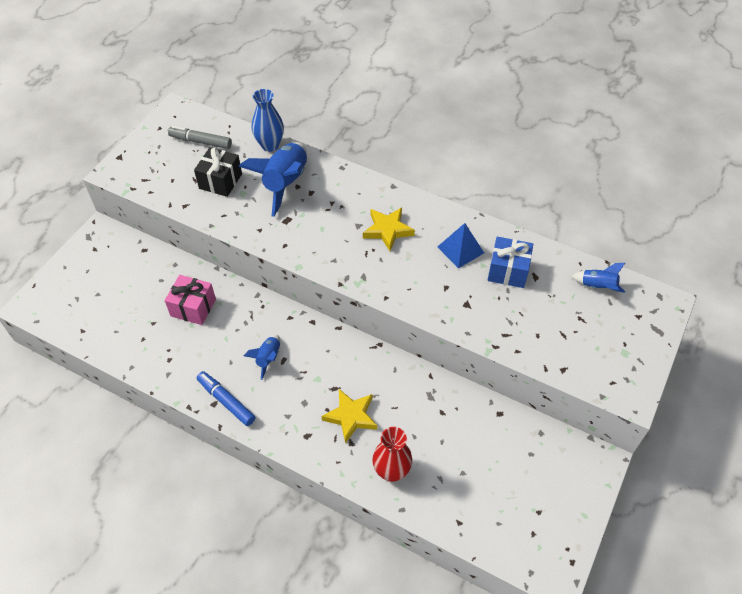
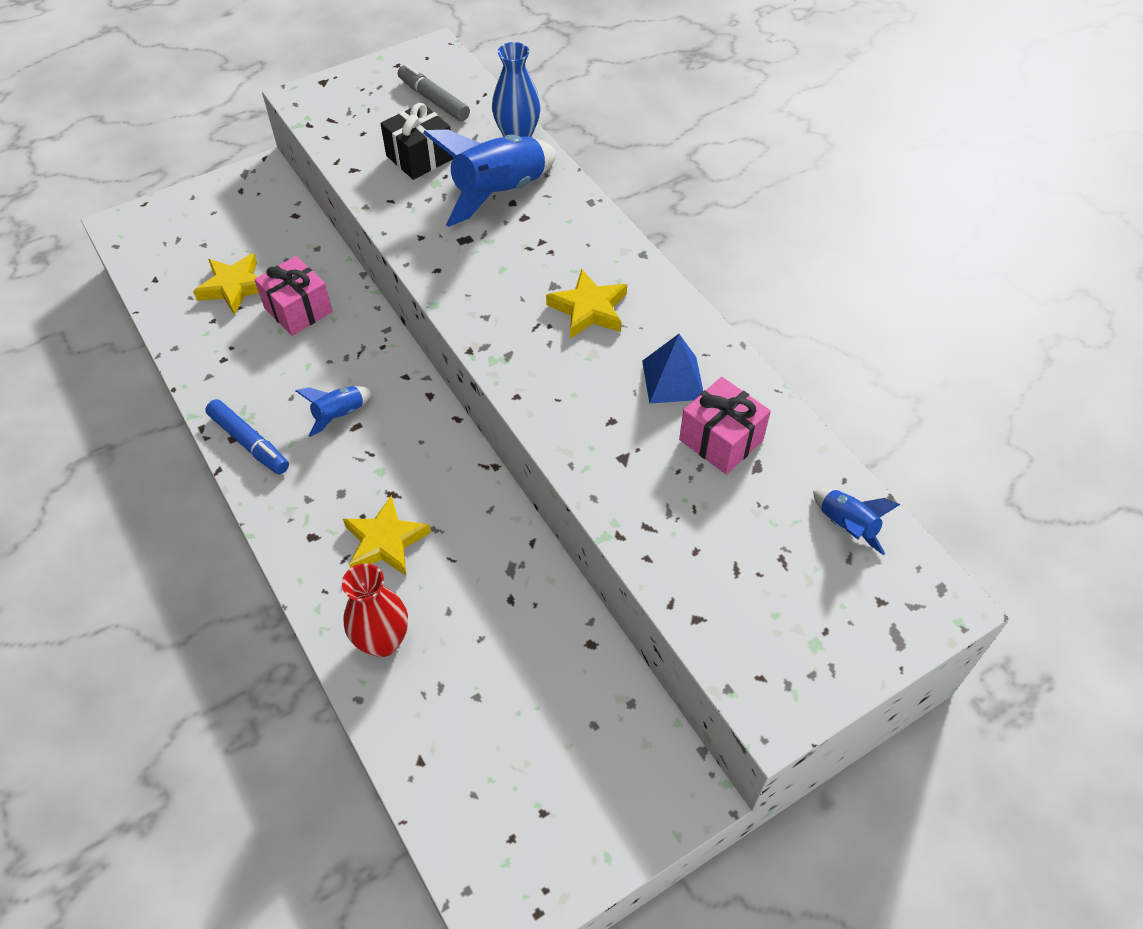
camera: 30 degrees right, 0 degrees up
(140, 312) = (234, 287): none -> yellow star
(226, 401) = (249, 443): blue marker -> blue marker turned 150 degrees clockwise
(508, 271) = (721, 440): blue gift -> pink gift

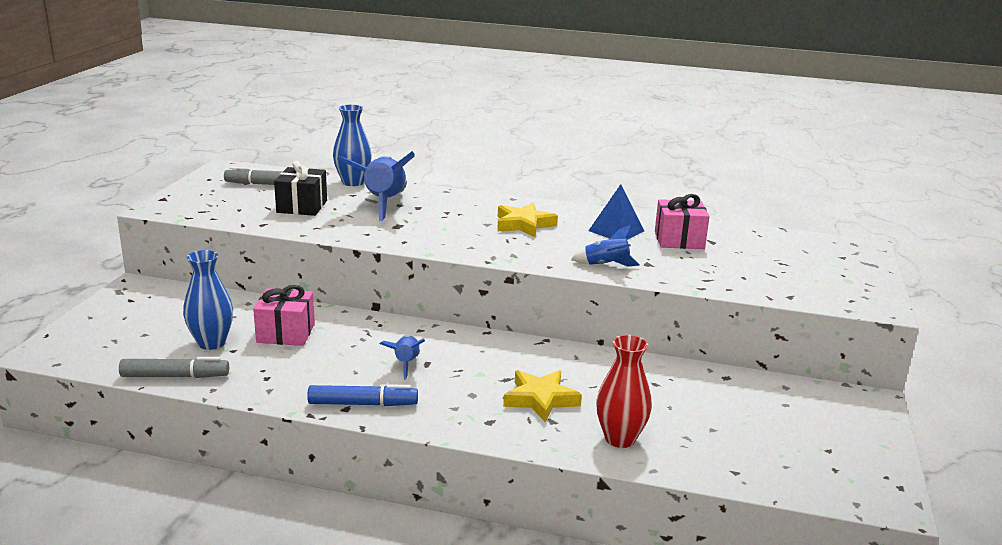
camera: 45 degrees left, 30 degrees down
(168, 314) = (175, 376): none -> grey marker
(234, 287) = (211, 343): yellow star -> blue vase
(846, 526) = (784, 242): blue rocket -> blue rocket (606, 265)

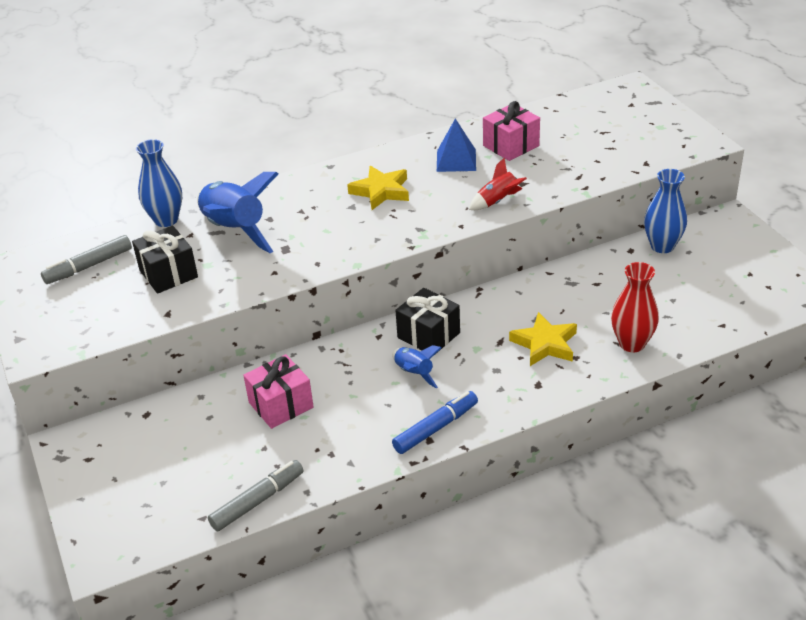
camera: 35 degrees left, 15 degrees up
(211, 343) = (235, 453): blue vase -> blue vase (662, 246)
(457, 347) = (428, 335): none -> black gift
(606, 265) = (497, 201): blue rocket -> red rocket

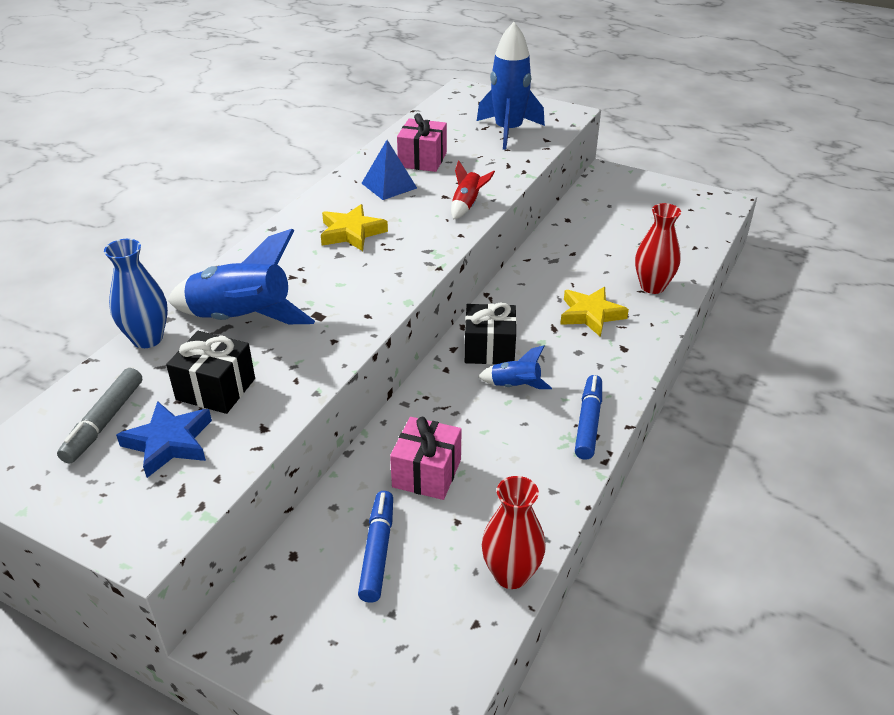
camera: 40 degrees left, 0 degrees up
(108, 297) = (169, 443): none -> blue star
(195, 439) = (378, 551): none -> blue marker
(258, 501) = (511, 574): grey marker -> red vase
(621, 143) = (508, 131): none -> blue rocket
(662, 246) = (586, 208): blue vase -> none

